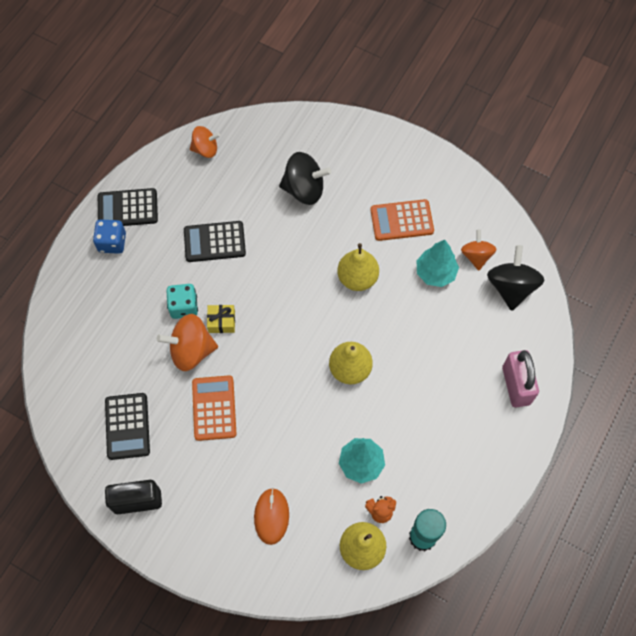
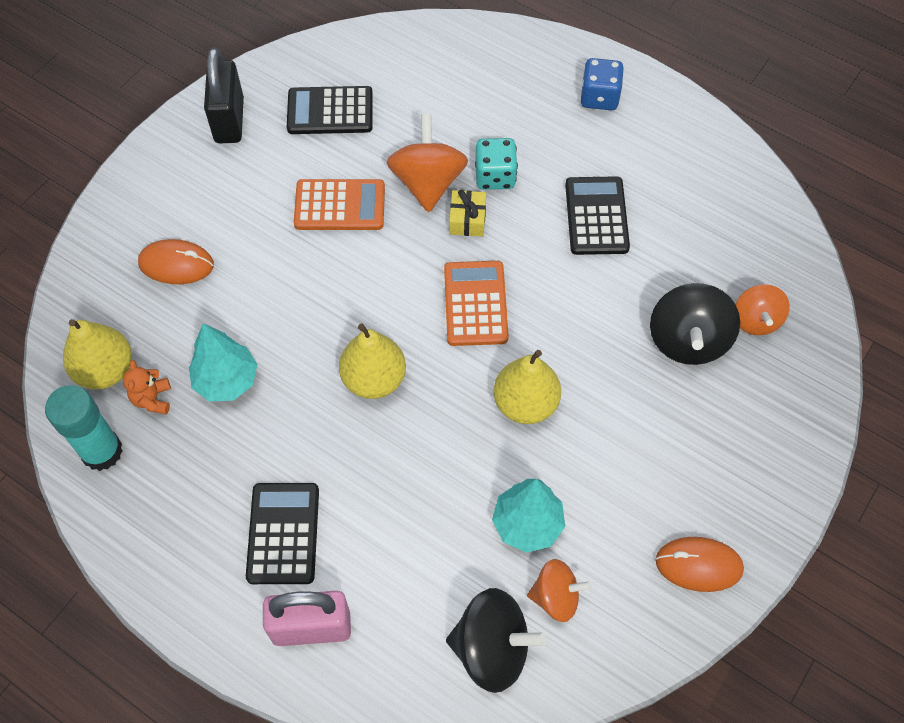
camera: 95 degrees right, 5 degrees down
(127, 208) = (653, 115): black calculator -> black calculator (283, 533)
(205, 149) = (757, 211): orange spinning top -> orange spinning top (756, 320)
(402, 221) = (628, 482): orange calculator -> orange calculator (475, 304)
(446, 185) = (698, 565): none -> orange mouse

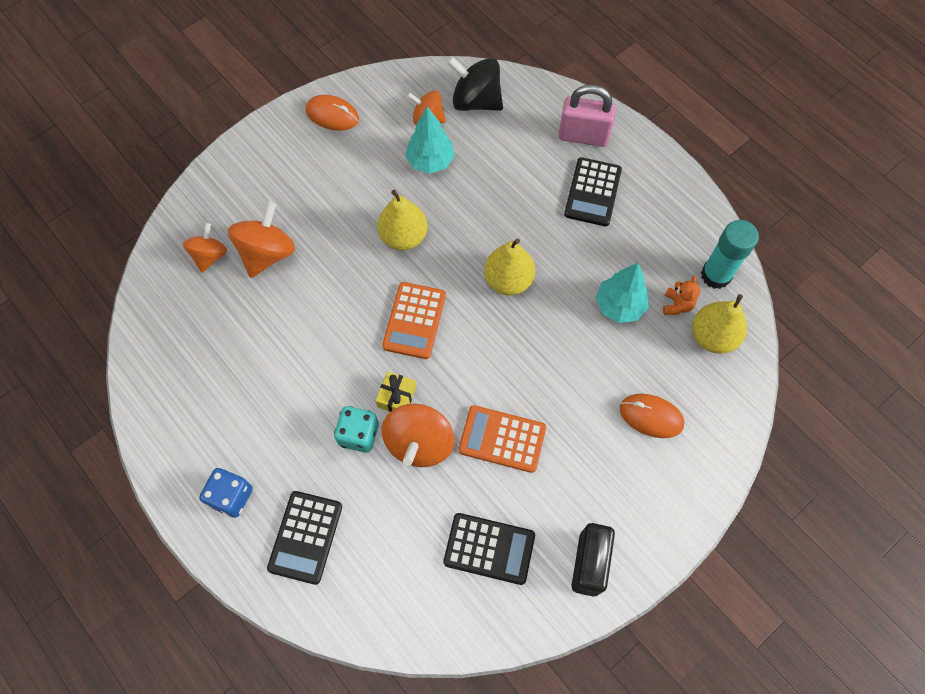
camera: 165 degrees left, 5 degrees up
(596, 216) = (289, 373): black calculator -> black calculator (305, 537)
(687, 340) = (267, 253): black spinning top -> orange spinning top

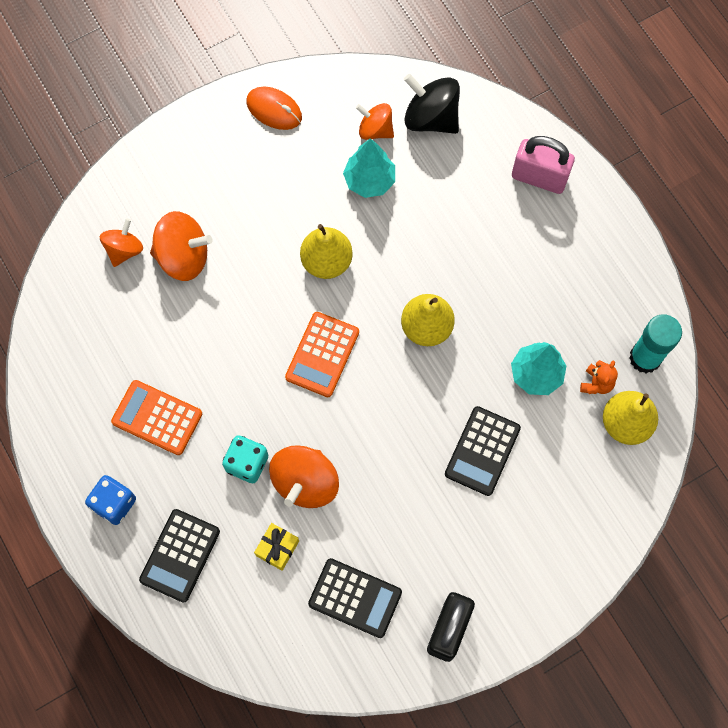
camera: 10 degrees right, 5 degrees up
(267, 253) = (183, 257): orange spinning top -> orange spinning top turned 60 degrees clockwise
(397, 397) = (291, 431): yellow gift -> yellow gift (277, 548)
(502, 439) = (388, 493): orange calculator -> orange calculator (157, 418)
(593, 192) = (535, 244): black calculator -> black calculator (482, 451)
(651, 416) = (542, 495): orange mouse -> none

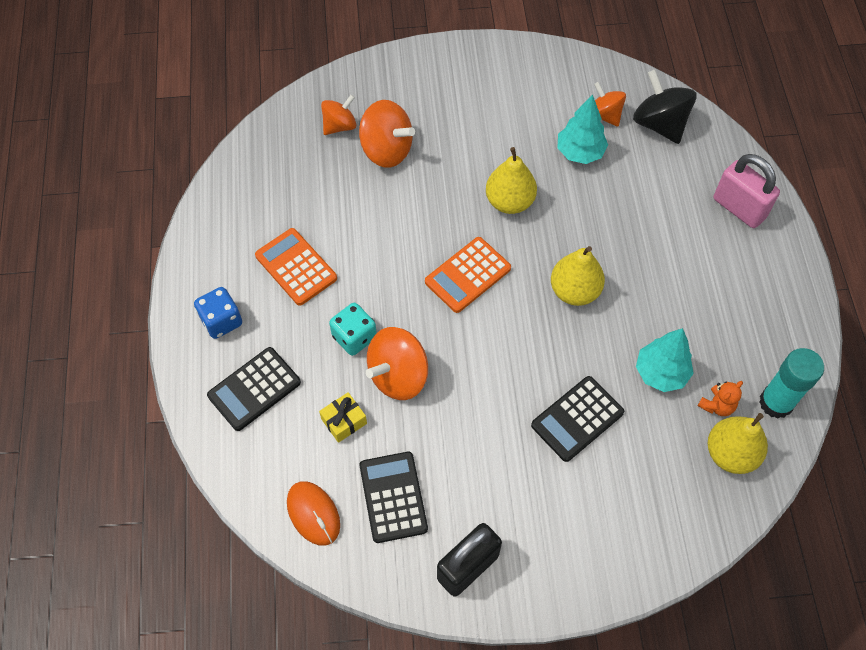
camera: 25 degrees right, 10 degrees down
(274, 110) = (523, 68): orange mouse -> orange mouse (313, 514)
(355, 598) = (393, 497): black calculator -> black calculator turned 150 degrees counterclockwise

